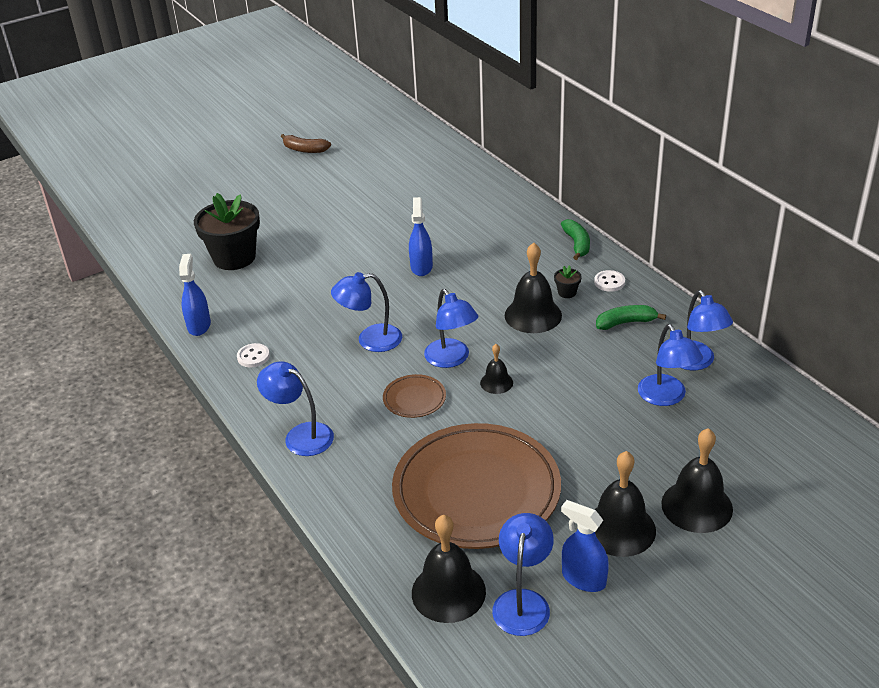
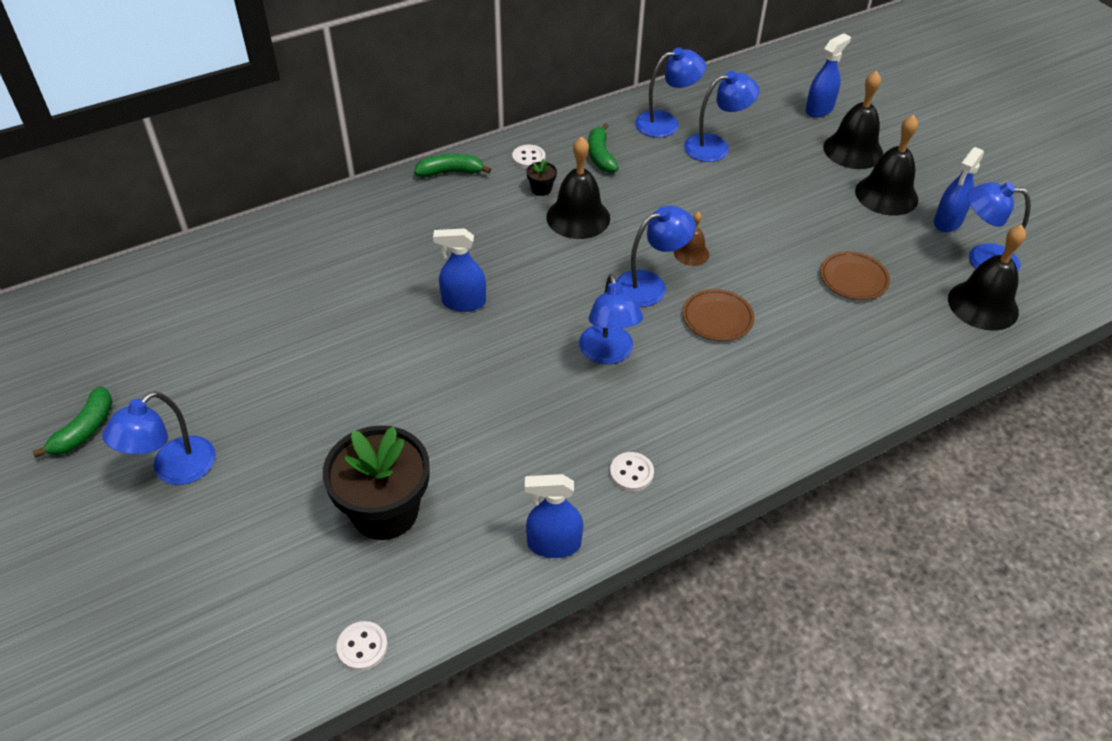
camera: 90 degrees left, 10 degrees up
(142, 262) = (362, 647): none -> white button
(300, 435) = (782, 418): blue lamp -> blue lamp (174, 470)
(304, 150) = (85, 430): brown banana -> green banana
(476, 491) = (853, 279): brown plate -> brown plate, size x0.42
(496, 382) = (691, 253): black bell -> brown bell
(770, 481) = (819, 109): none -> blue spray bottle

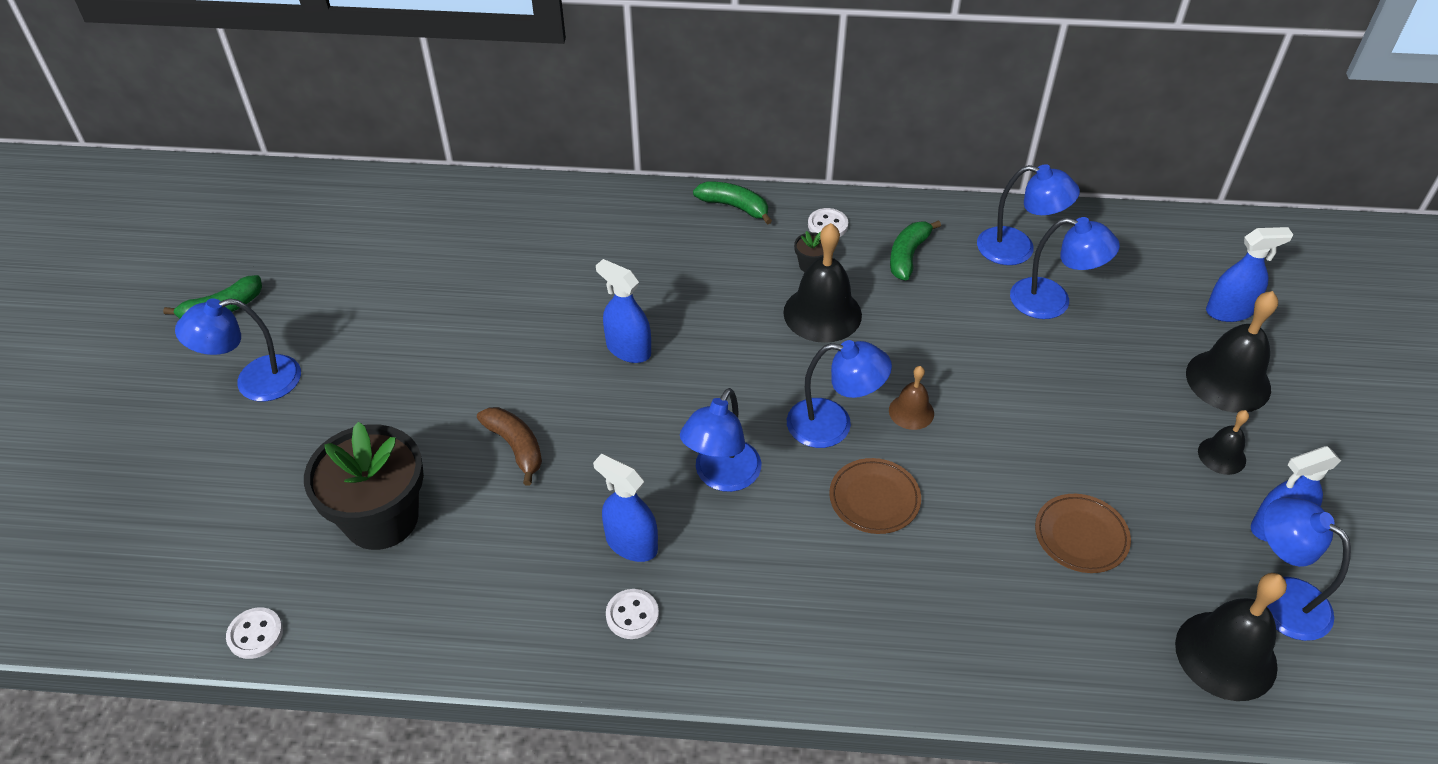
camera: 35 degrees right, 0 degrees up
(442, 408) = (516, 447): none -> brown banana
(554, 544) = (495, 642): blue spray bottle -> blue spray bottle (631, 544)
(886, 195) = (1221, 455): black bell -> black bell, size x0.54

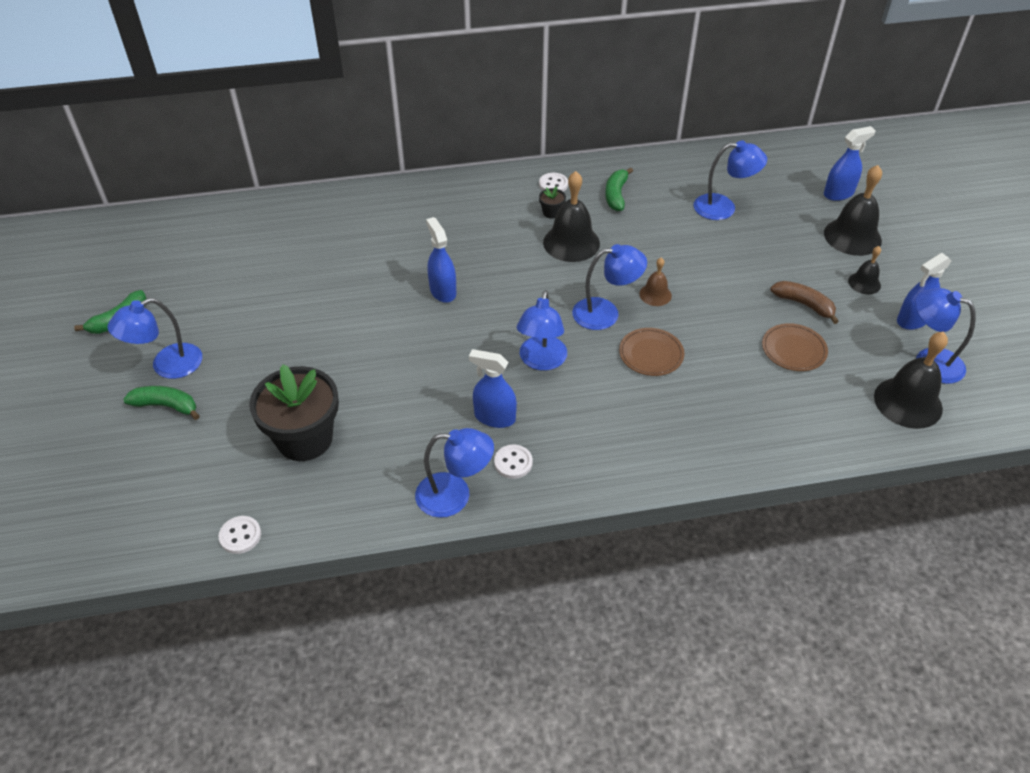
camera: 15 degrees left, 0 degrees up
(516, 447) = (386, 371): brown banana -> brown banana (804, 304)
(628, 349) = (443, 291): blue spray bottle -> blue spray bottle turned 45 degrees clockwise
(734, 207) = (483, 183): green banana -> green banana (166, 406)
(1018, 249) = (688, 178): blue lamp -> blue lamp (455, 495)

